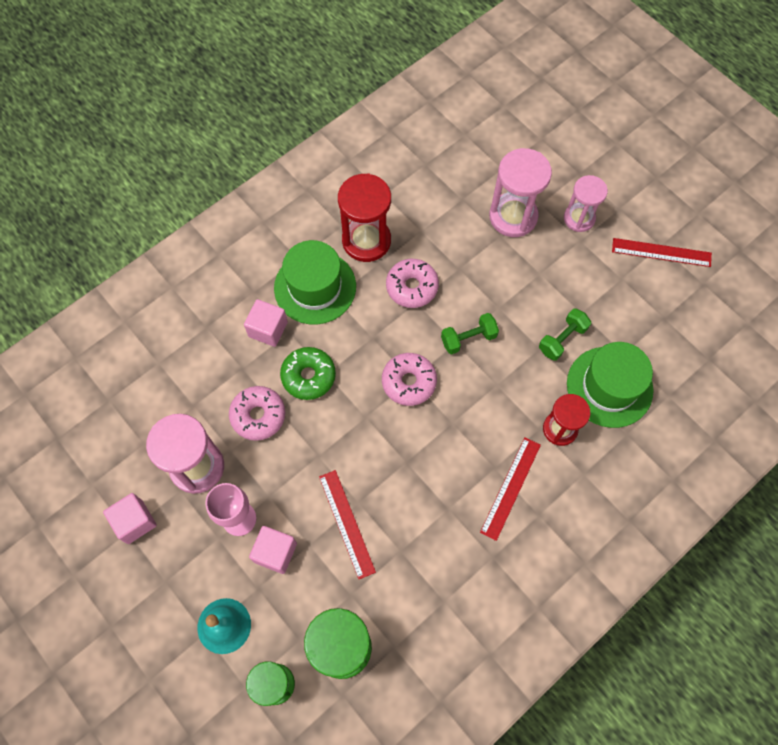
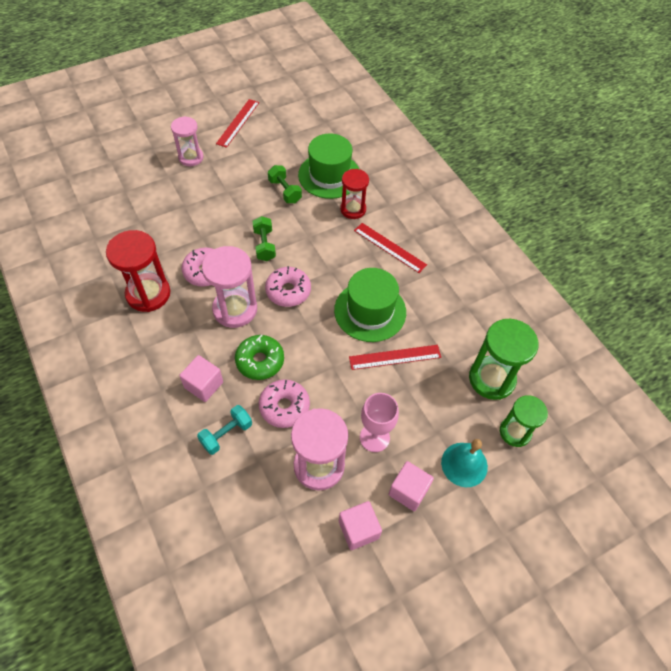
camera: 80 degrees left, 10 degrees down
(217, 367) = (226, 434): none -> turquoise dumbbell
(275, 552) = (409, 414): pink cube -> pink cube (408, 491)
(315, 287) = (177, 340): green hat -> green hat (370, 311)
(513, 216) = (171, 194): pink hourglass -> pink hourglass (235, 309)

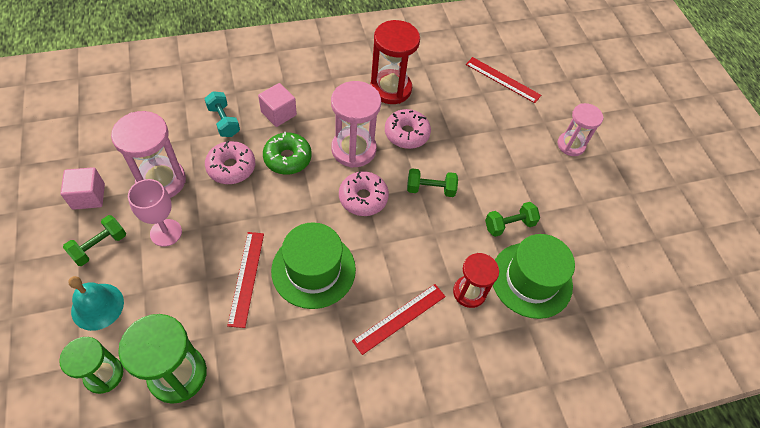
camera: 100 degrees right, 0 degrees up
(238, 123) = (630, 199): red ruler -> red ruler (502, 80)
(408, 491) = (99, 246): pink cube -> green dumbbell

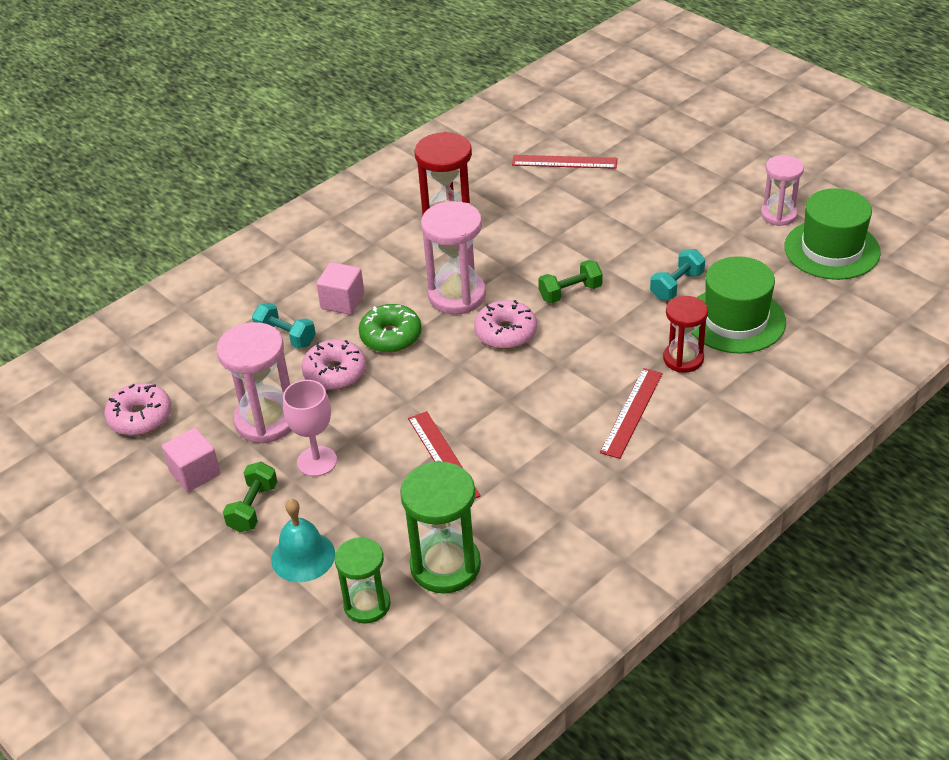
camera: 20 degrees left, 15 degrees down
(313, 270) = (508, 416): green hat -> green hat (831, 249)
(406, 134) = (502, 256): pink donut -> pink donut (140, 417)
(509, 225) = (677, 285): green dumbbell -> turquoise dumbbell
(571, 145) = (683, 189): pink hourglass -> pink hourglass (778, 215)

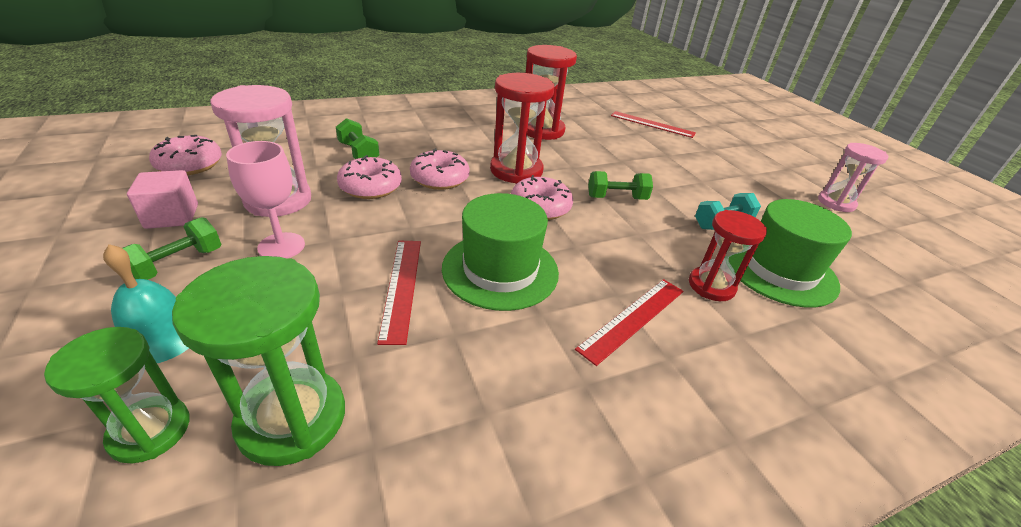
camera: 15 degrees right, 5 degrees down
(286, 336) = (359, 153): turquoise dumbbell -> green dumbbell
(342, 301) = (423, 147): pink cube -> none
(391, 336) = (440, 178): green donut -> pink donut
(457, 295) = (516, 170): pink hourglass -> red hourglass
(831, 249) = (893, 244): green hat -> green hat (500, 270)

